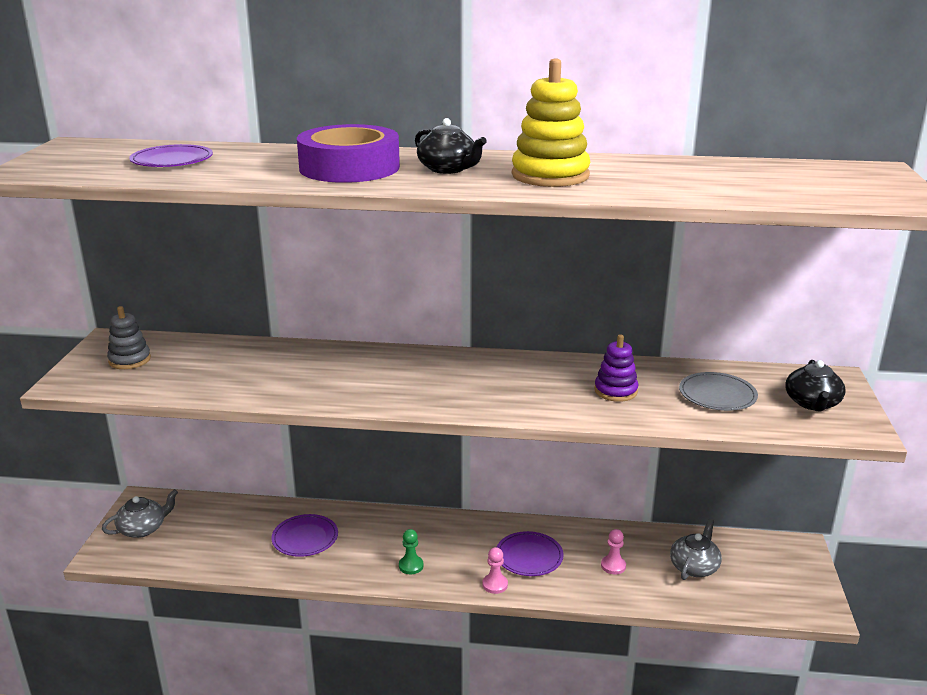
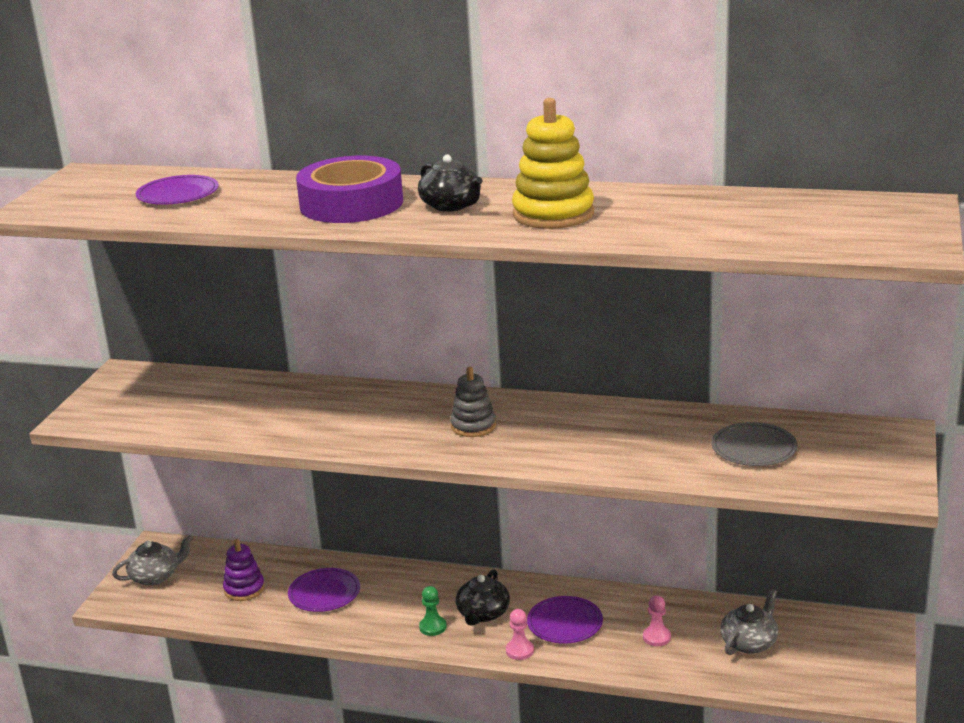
camera: 10 degrees right, 0 degrees up
(129, 360) = (140, 395): grey stacking toy -> grey stacking toy (473, 426)
(615, 391) = (642, 441): purple stacking toy -> purple stacking toy (244, 589)
(812, 403) = (857, 460): black teapot -> black teapot (483, 614)

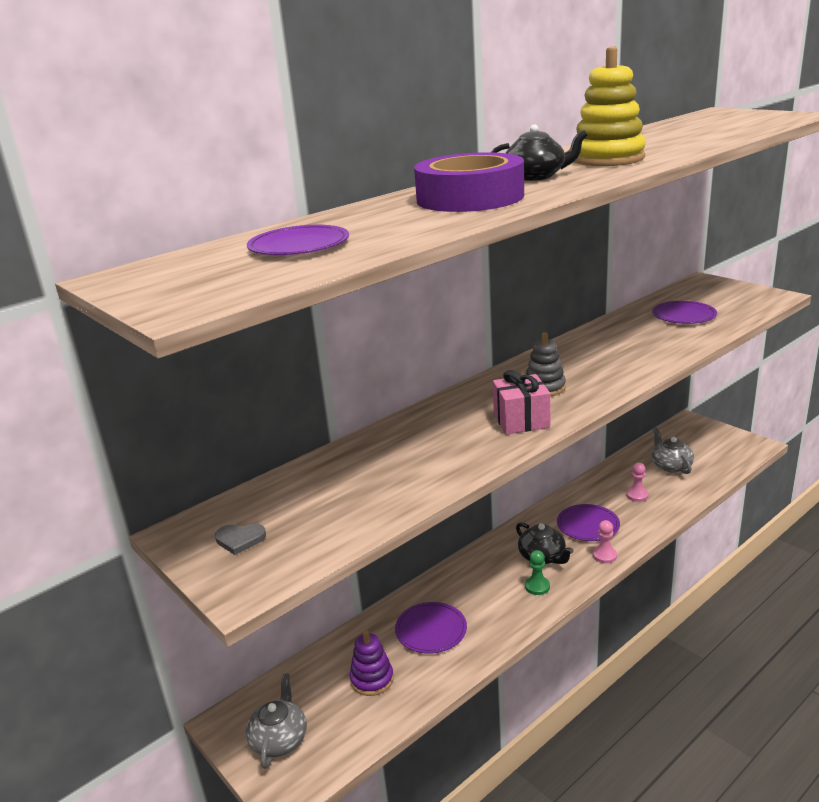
camera: 55 degrees left, 0 degrees up
(128, 395) = (240, 539): none -> grey heart
(394, 436) = (521, 420): none -> pink gift
(754, 448) = (684, 315): grey plate -> purple plate

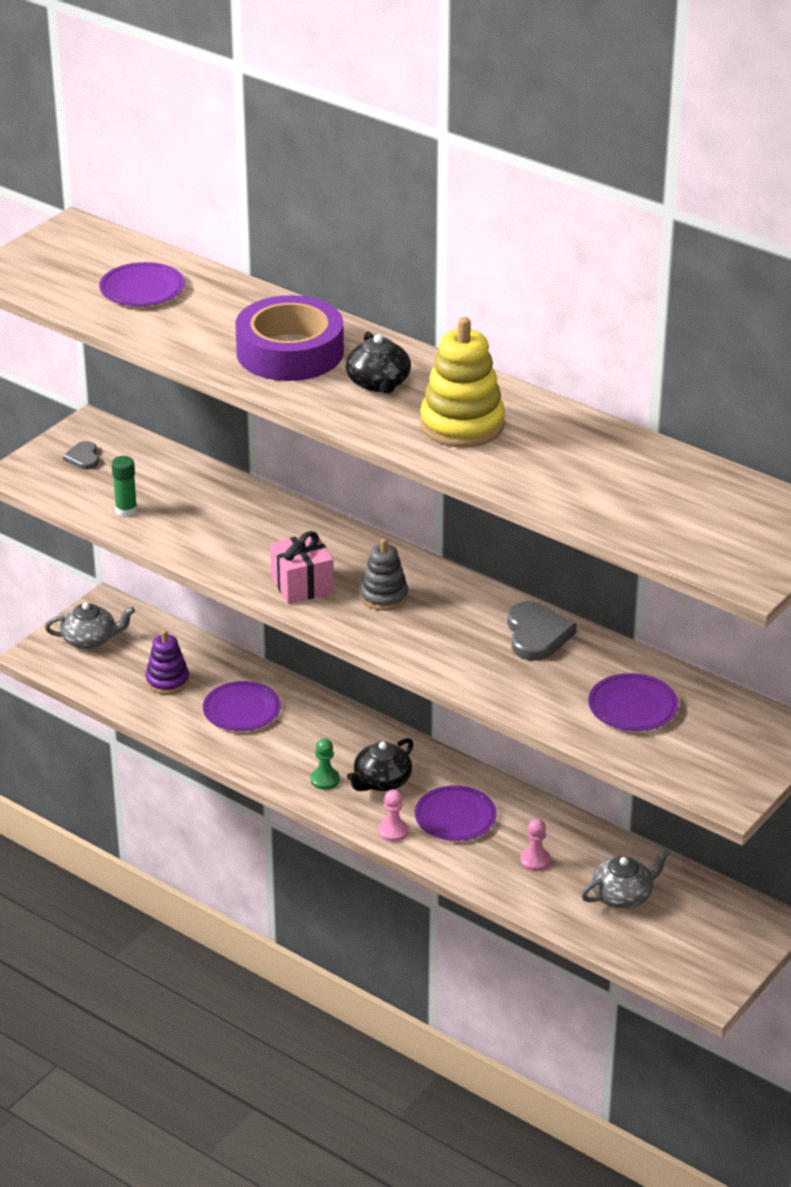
camera: 75 degrees right, 10 degrees up
(361, 512) = (126, 510): none -> green glue stick
(600, 338) = (537, 634): none -> grey heart

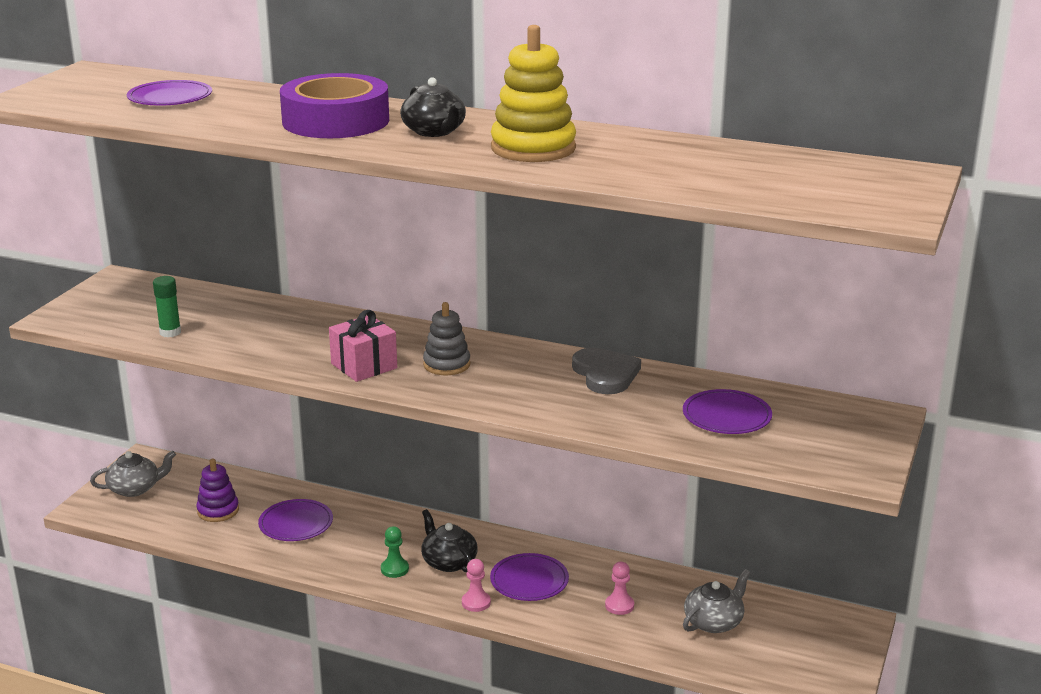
camera: 15 degrees left, 10 degrees down
(83, 458) = (116, 300): grey heart -> none
(381, 781) = (448, 562): black teapot -> black teapot turned 120 degrees clockwise

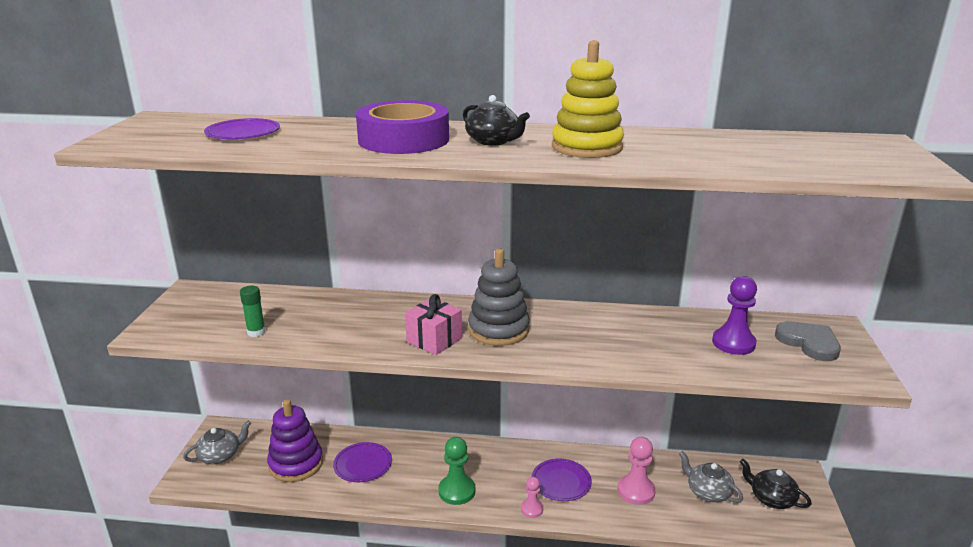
camera: 15 degrees left, 0 degrees up
(218, 511) = (296, 464): purple stacking toy -> purple stacking toy, size x1.62
(394, 569) = (456, 491): green pawn -> green pawn, size x1.68
(446, 365) = (498, 330): grey stacking toy -> grey stacking toy, size x1.62
(448, 562) = (494, 477): black teapot -> black teapot (771, 498)
(605, 374) = (622, 321): grey heart -> grey heart (809, 343)
(619, 605) = (636, 491): pink pawn -> pink pawn, size x1.68
(714, 622) = (708, 492): grey teapot -> grey teapot turned 75 degrees counterclockwise
(726, 416) = (733, 343): purple plate -> purple pawn

